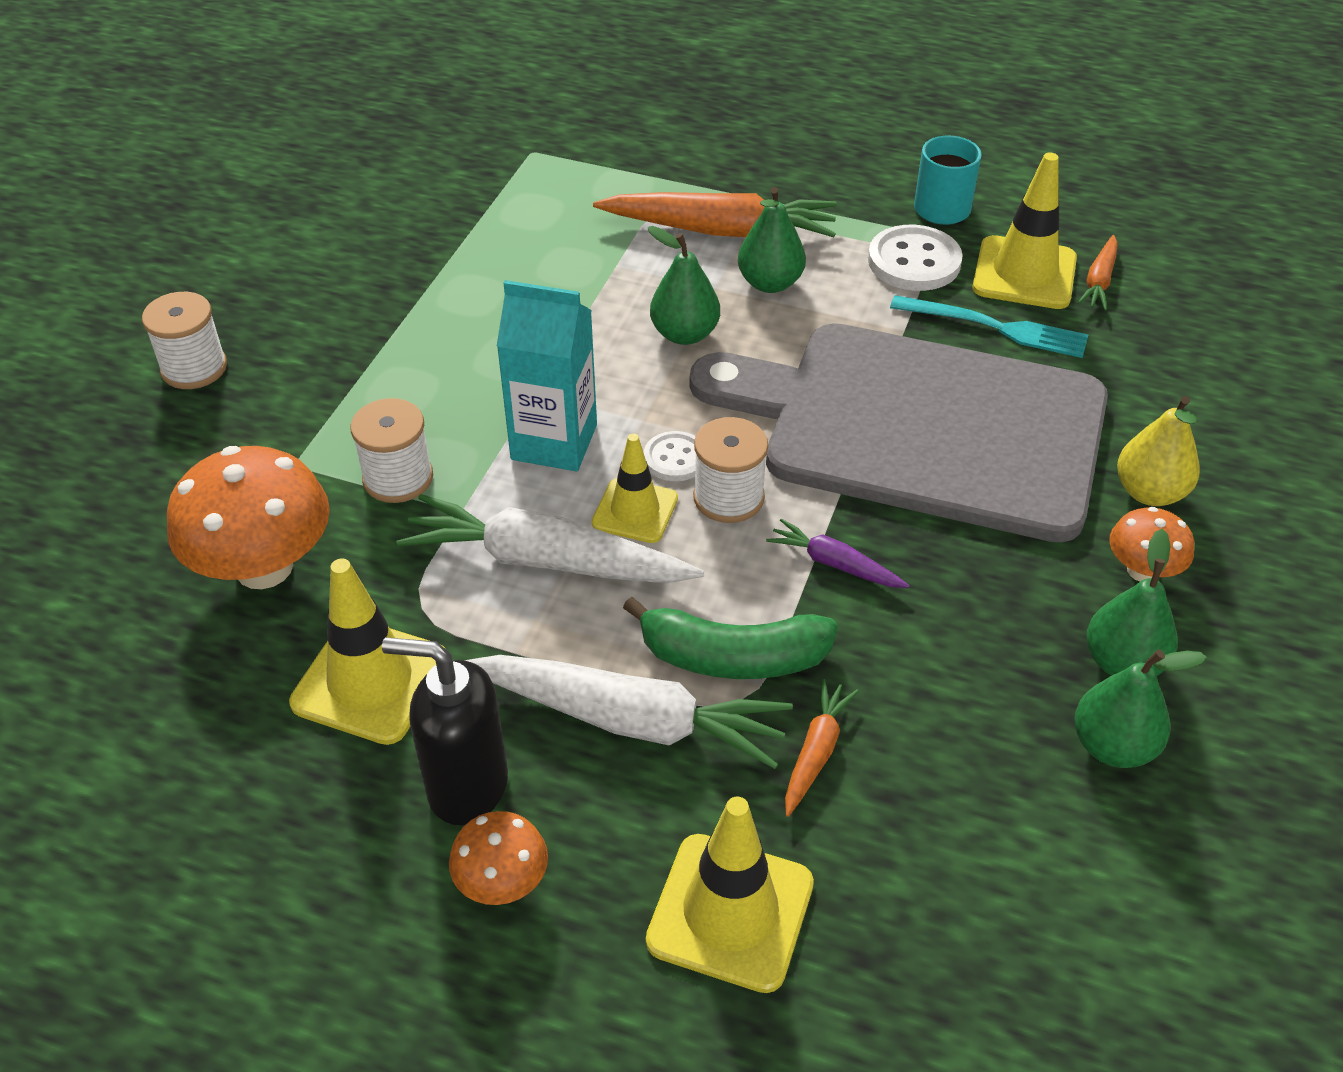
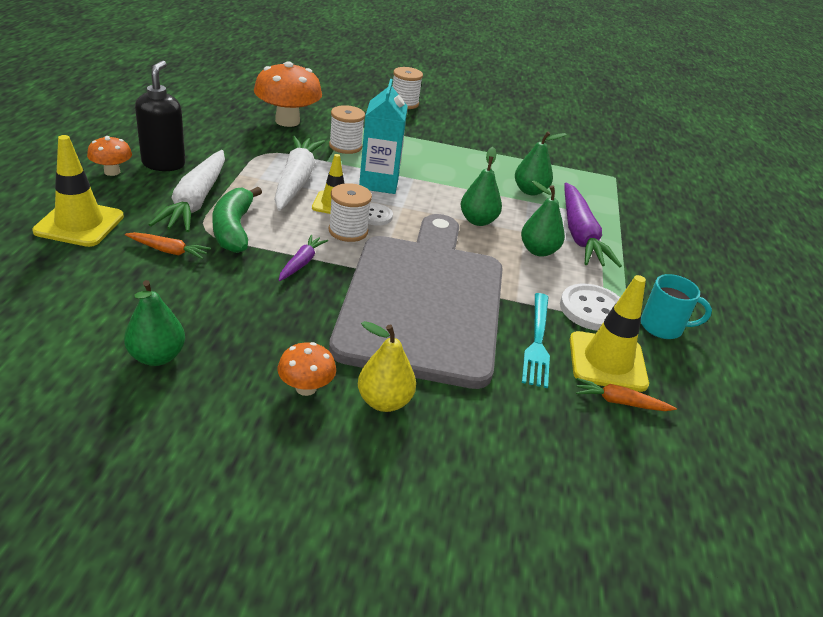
camera: 75 degrees right, 10 degrees down
(370, 681) = (223, 143): yellow traffic cone -> none
(720, 230) = (579, 235): orange carrot -> purple carrot
(1123, 662) = (224, 369): green pear -> green pear (530, 191)

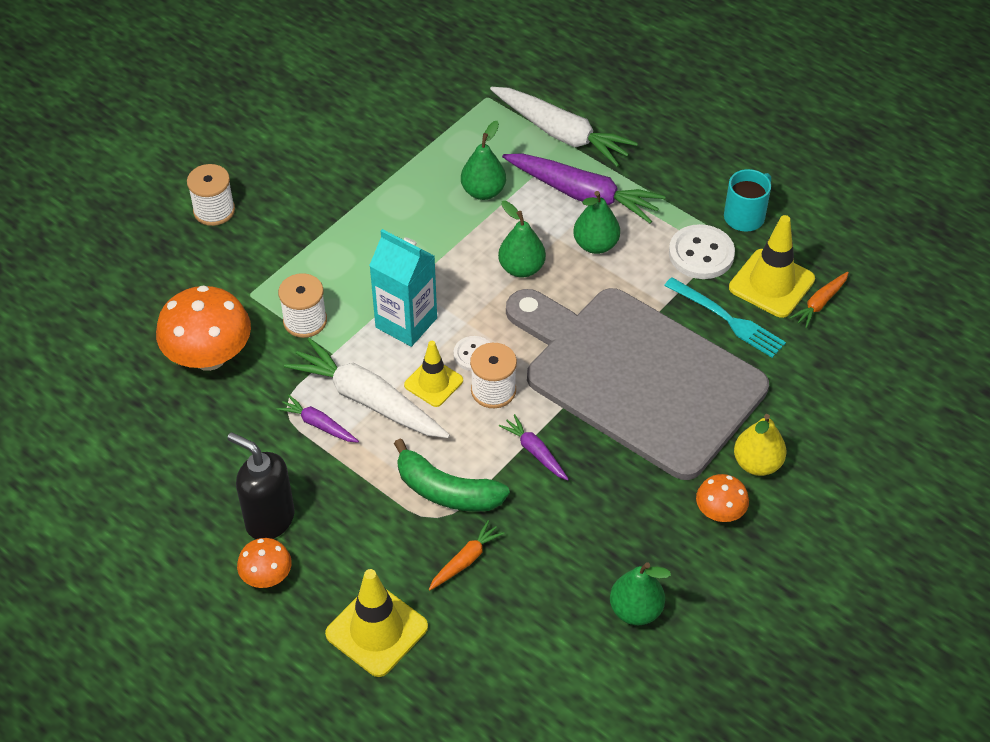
camera: 55 degrees left, 15 degrees up
(196, 201) = (372, 509): white carrot -> white carrot (561, 134)
(260, 166) = (318, 424): none -> purple carrot

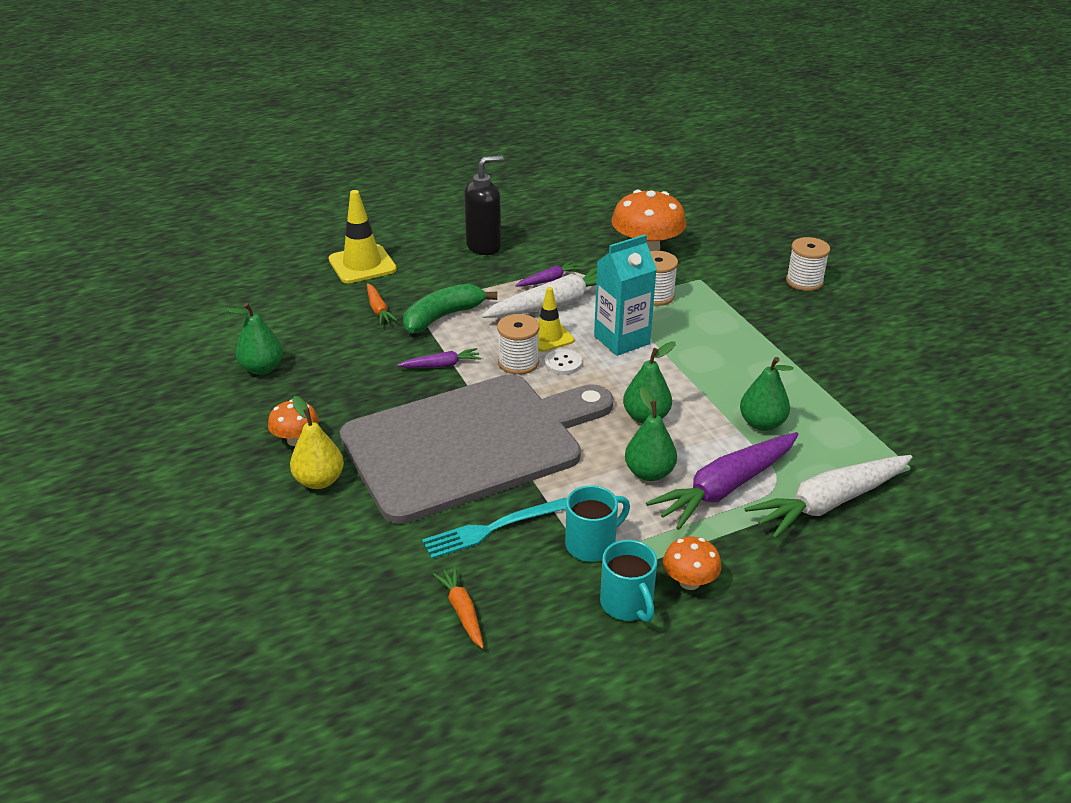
camera: 115 degrees right, 15 degrees down
(267, 576) = (441, 237): orange mushroom -> orange mushroom (689, 582)
(701, 254) = (592, 544): white button -> turquoise mug
(771, 283) = (516, 583): yellow traffic cone -> none

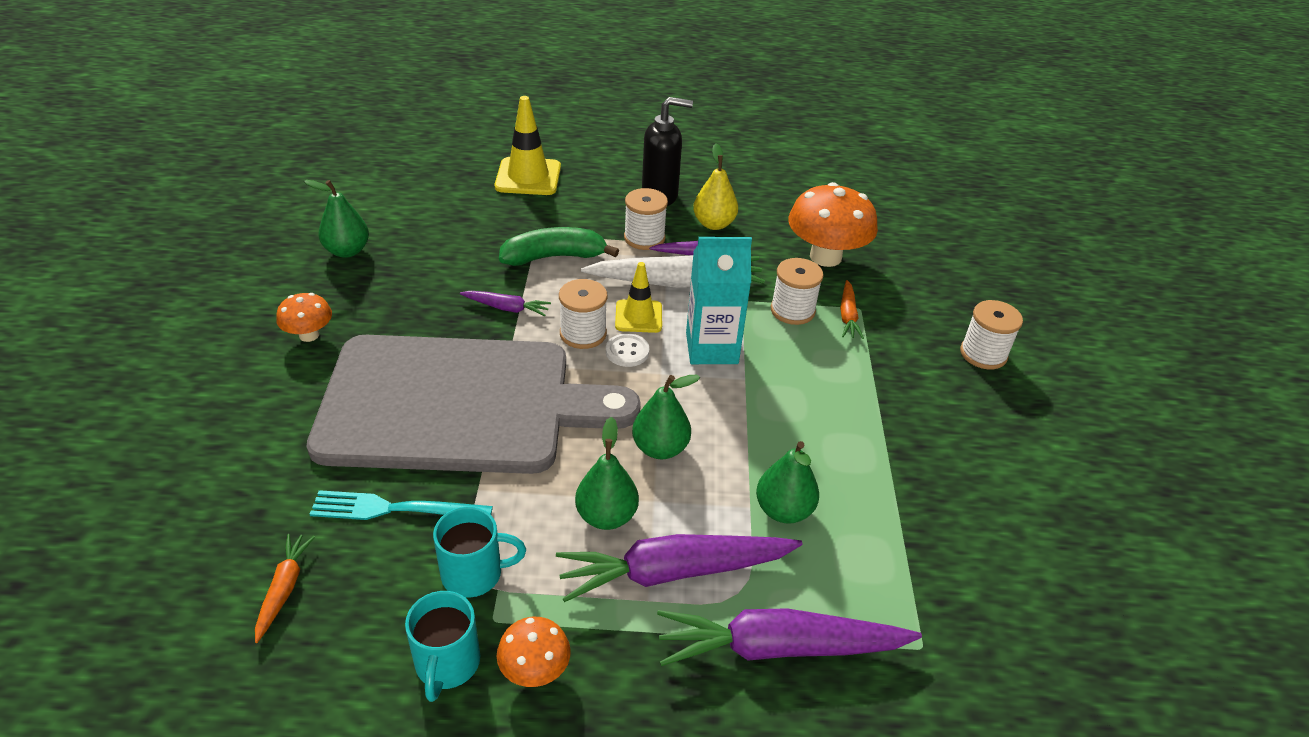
camera: 25 degrees right, 5 degrees up
(319, 480) = (290, 386): yellow pear -> yellow pear (714, 224)
(378, 309) = (501, 228): orange carrot -> orange carrot (848, 316)
(501, 281) = (644, 238): none -> white spool
(829, 503) = (779, 647): white carrot -> purple carrot

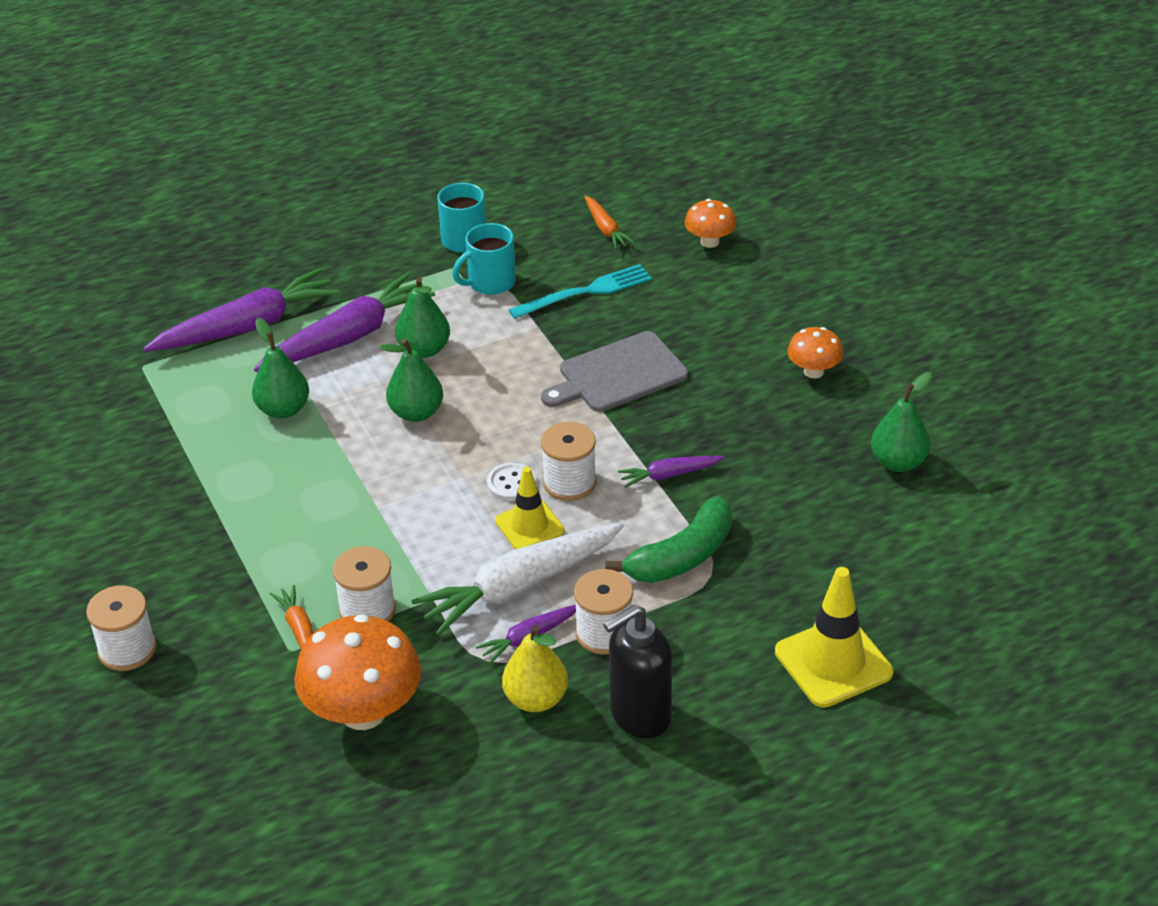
camera: 155 degrees right, 0 degrees up
(458, 404) = (618, 374): grey cutting board -> grey cutting board, size x0.48
(535, 670) = (405, 256): orange mushroom -> orange mushroom (709, 242)
(711, 348) = (430, 524): turquoise carton -> none

